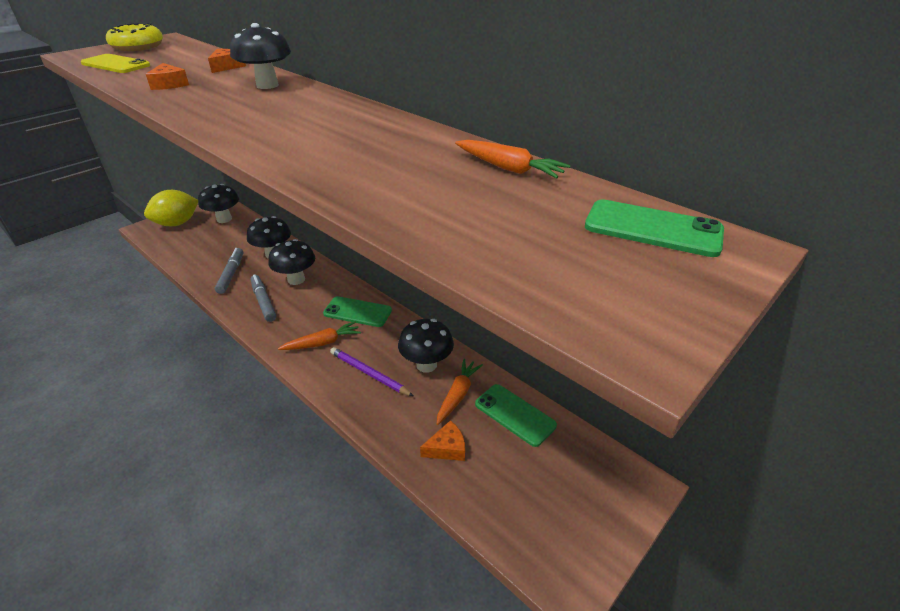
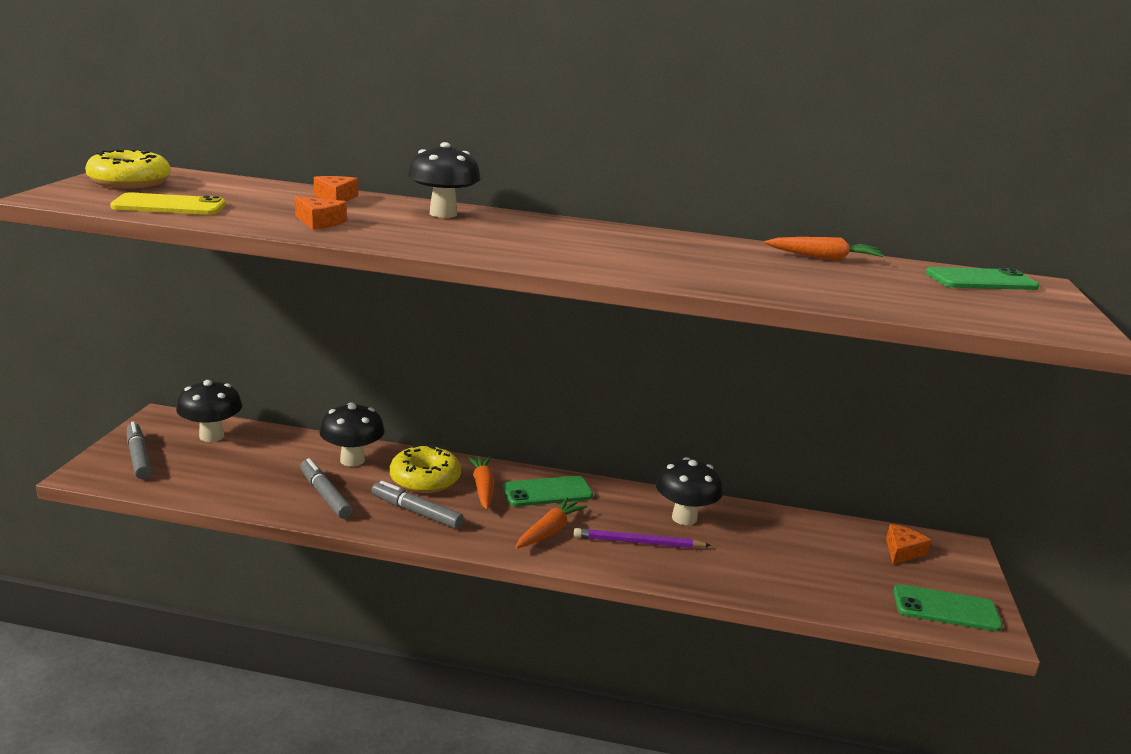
camera: 35 degrees left, 15 degrees down
(177, 223) = (138, 457): yellow lemon -> grey marker
(296, 279) = (425, 479): black mushroom -> yellow donut
(447, 448) = (790, 577): orange cheese -> orange cheese (902, 551)
(457, 395) = (745, 533): orange carrot -> orange carrot (483, 488)
(514, 415) = (812, 532): green phone -> green phone (946, 609)

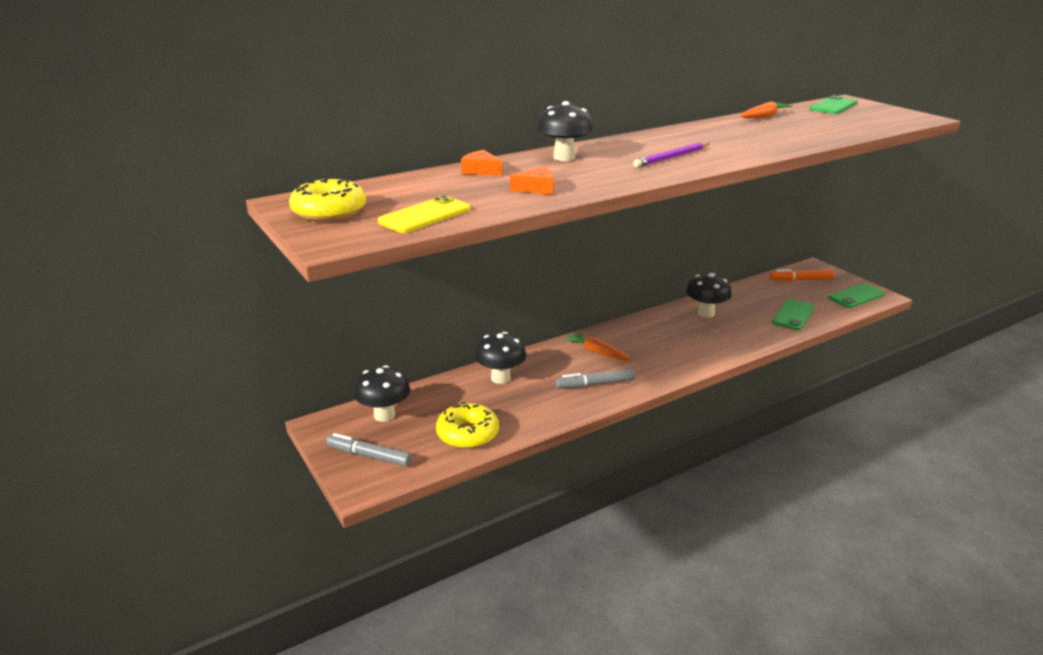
camera: 40 degrees left, 5 degrees up
(325, 495) = (532, 405): grey marker -> none
(425, 479) = (560, 365): yellow donut -> yellow donut (467, 434)
(547, 492) = (628, 336): green phone -> green phone (793, 315)
(549, 531) = (670, 355): orange carrot -> none
(638, 543) = (713, 336): purple pencil -> purple pencil (672, 157)
(902, 551) = (801, 280): orange cheese -> orange marker

